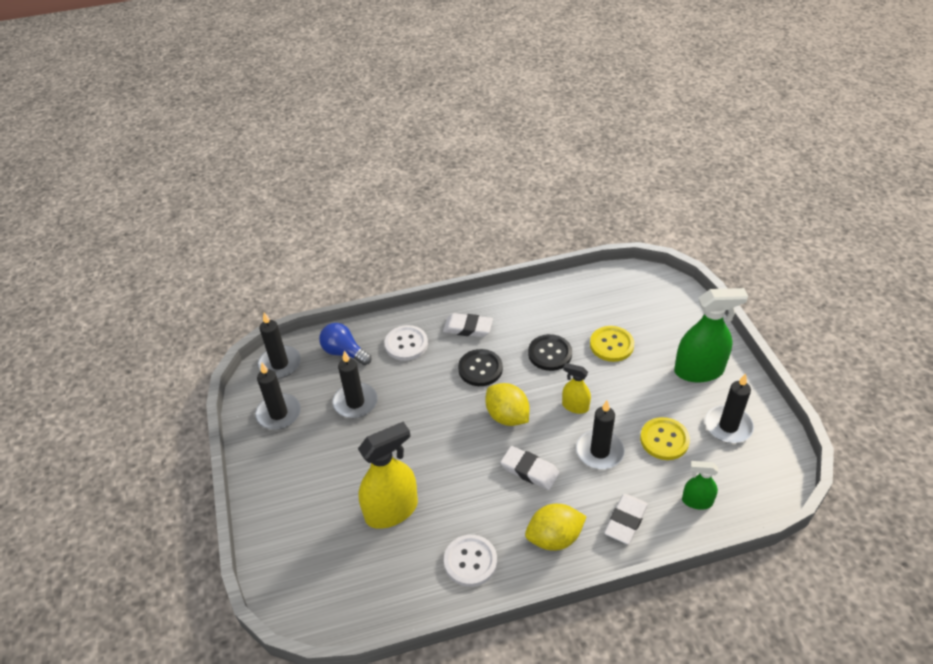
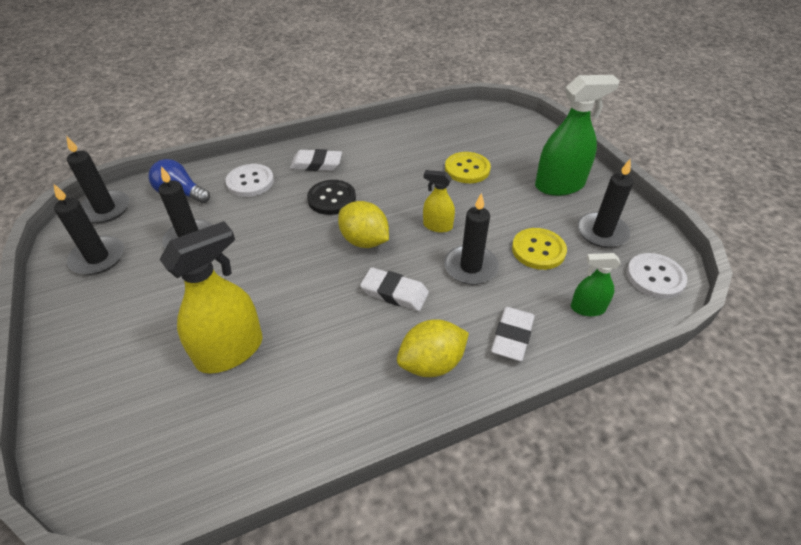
camera: 10 degrees left, 0 degrees up
(470, 561) = (330, 401): white button -> white button (655, 277)
(550, 354) = (404, 180): black button -> none

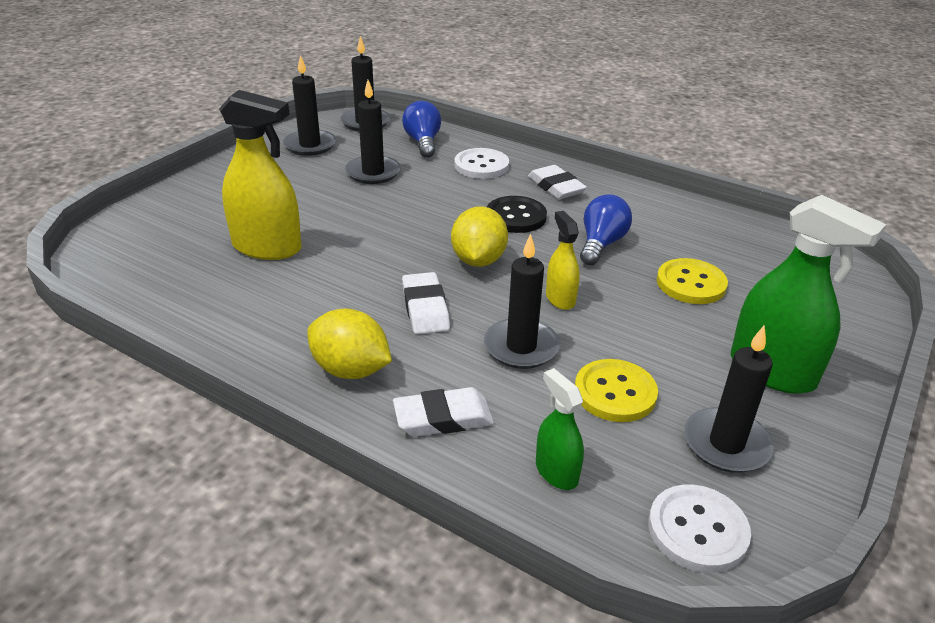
camera: 55 degrees right, 10 degrees down
(398, 180) = (601, 244): none -> blue light bulb

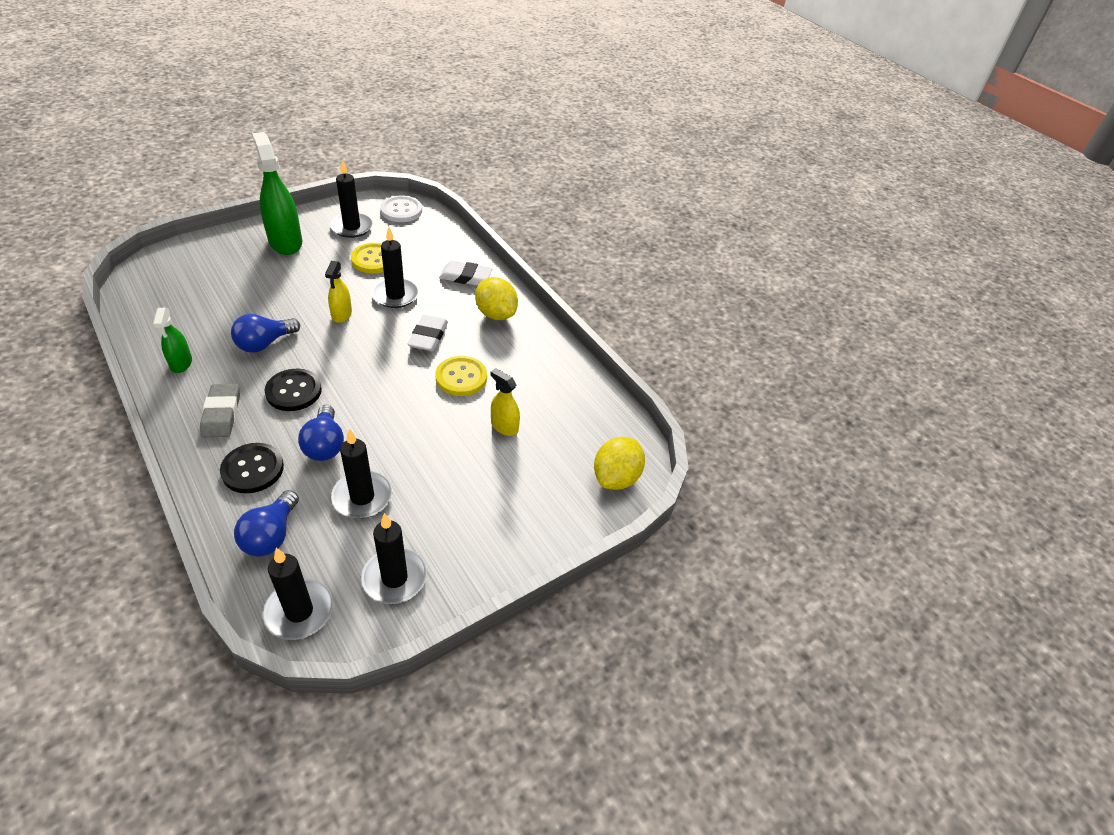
camera: 160 degrees left, 10 degrees up
(267, 247) = (504, 426): yellow spray bottle -> yellow spray bottle, size x0.53
(440, 191) = (325, 445): none -> blue light bulb
(478, 260) = (363, 360): yellow lemon -> yellow lemon (616, 478)
(481, 165) = (252, 469): white button -> black button
(556, 187) = (222, 414): white eraser -> grey eraser
(556, 472) = (435, 242): green spray bottle -> green spray bottle (181, 363)
(691, 283) = (251, 296): yellow button -> yellow button (461, 377)

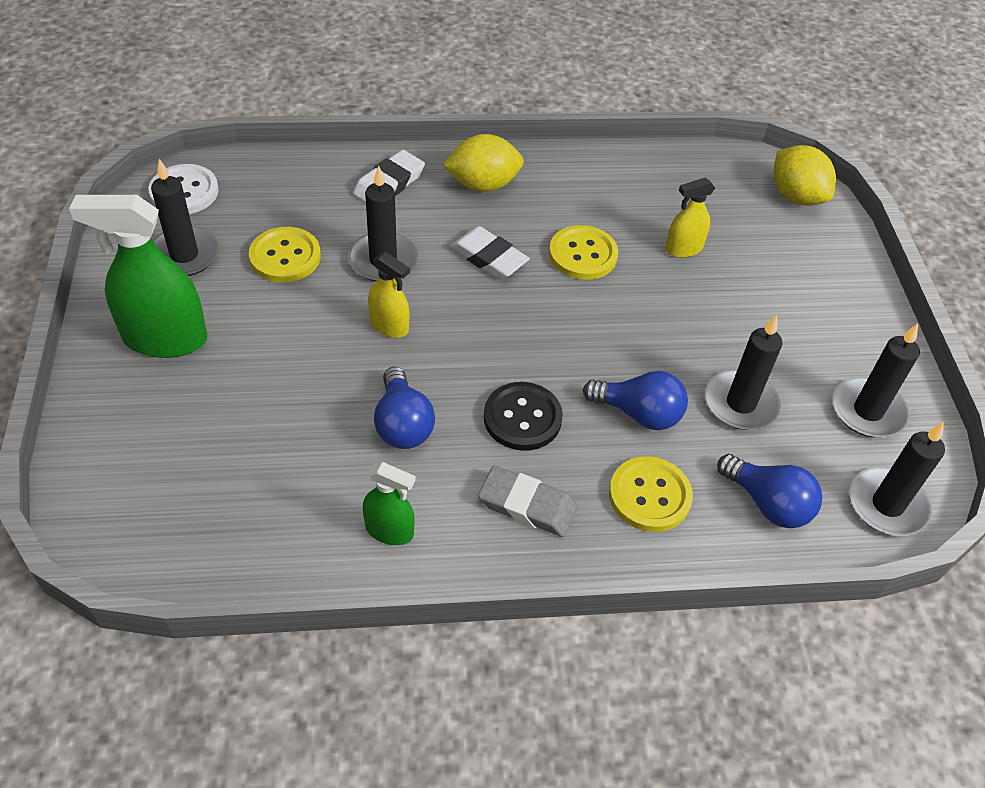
camera: 60 degrees left, 5 degrees up
(252, 469) = (649, 496): black button -> yellow button

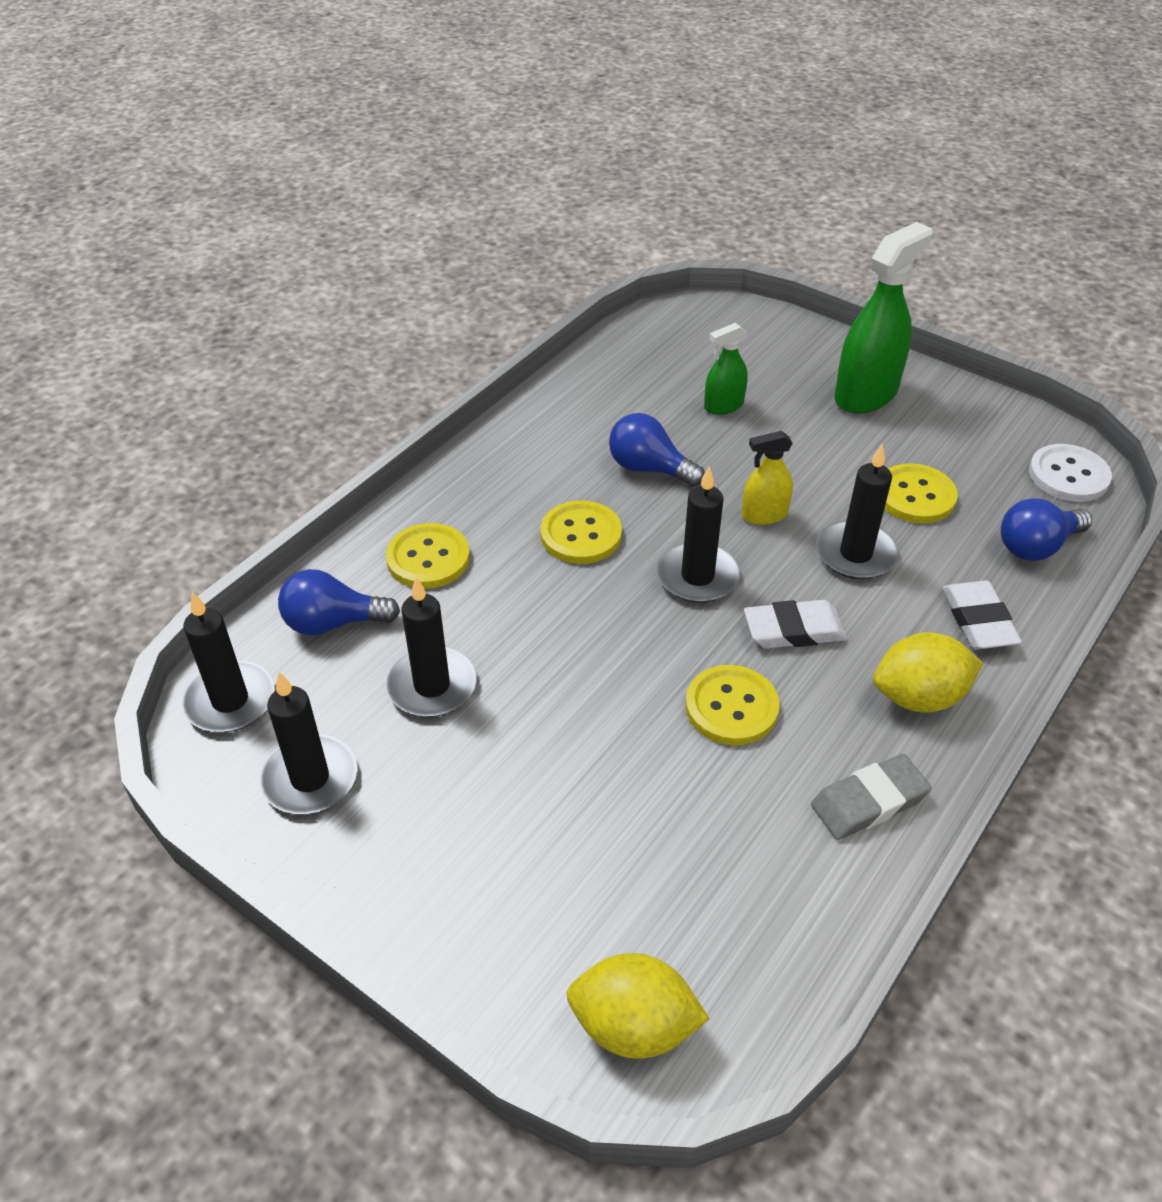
camera: 135 degrees right, 5 degrees down
(184, 255) = (967, 441): black candle -> black candle (697, 576)
(389, 530) = (565, 417): green spray bottle -> green spray bottle (723, 406)
(483, 184) = (919, 697): yellow lemon -> yellow lemon turned 45 degrees clockwise
(522, 418) = (581, 535): black button -> yellow button
(527, 505) = (503, 489): grey eraser -> grey eraser (869, 802)
(638, 413) = (504, 607): blue light bulb -> blue light bulb (1036, 546)
(683, 249) = (658, 806): yellow spray bottle -> none

